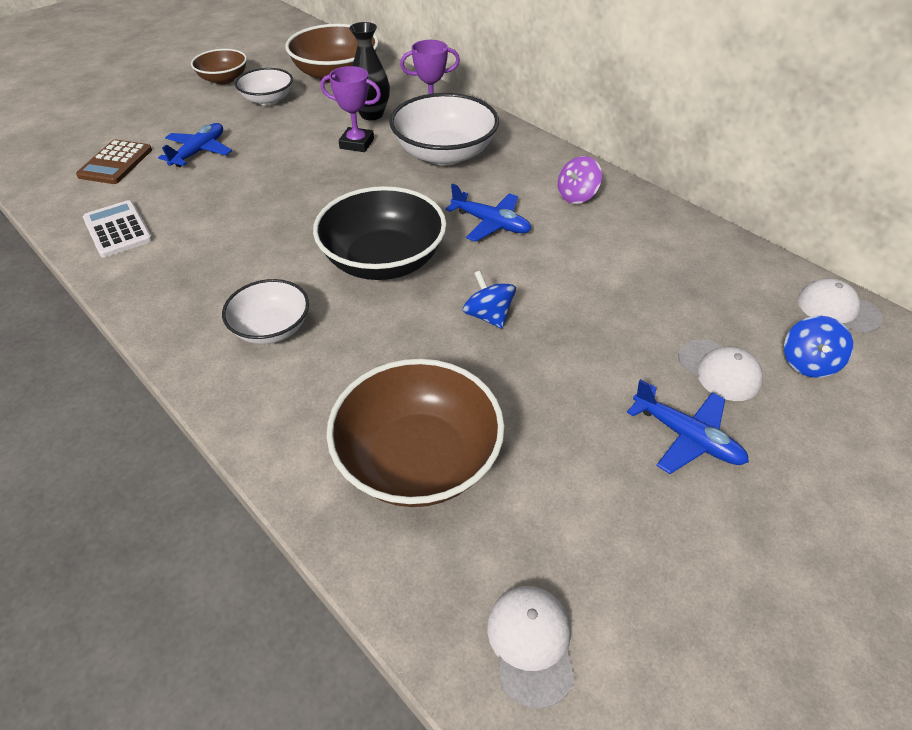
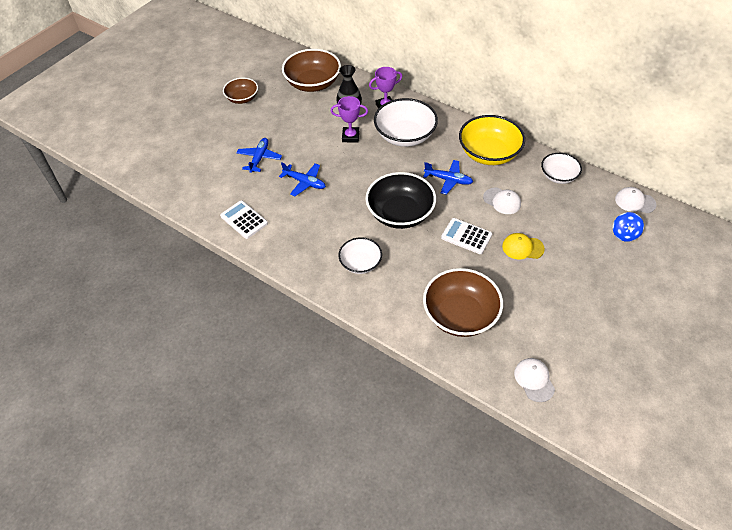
camera: 10 degrees left, 5 degrees up
(116, 163) = (213, 175): brown calculator -> none
(268, 100) = (280, 111): white bowl -> white bowl (558, 176)
(488, 315) = (466, 236): blue spinning top -> white calculator
(576, 196) = (489, 153): purple spinning top -> yellow bowl
(591, 353) = (522, 247): none -> yellow cap
(687, 437) = (576, 282): blue plane -> blue plane (305, 182)
(719, 370) = (584, 245): white cap -> white cap (502, 201)

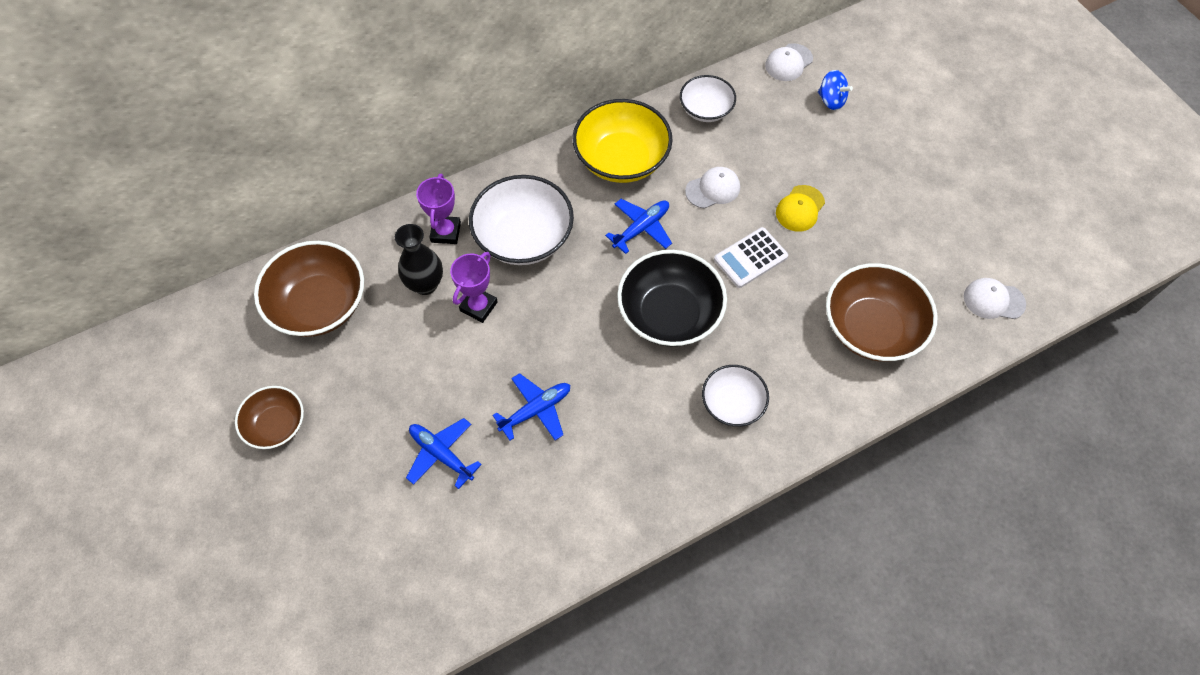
camera: 65 degrees left, 10 degrees up
(244, 220) = (563, 529): white calculator -> none

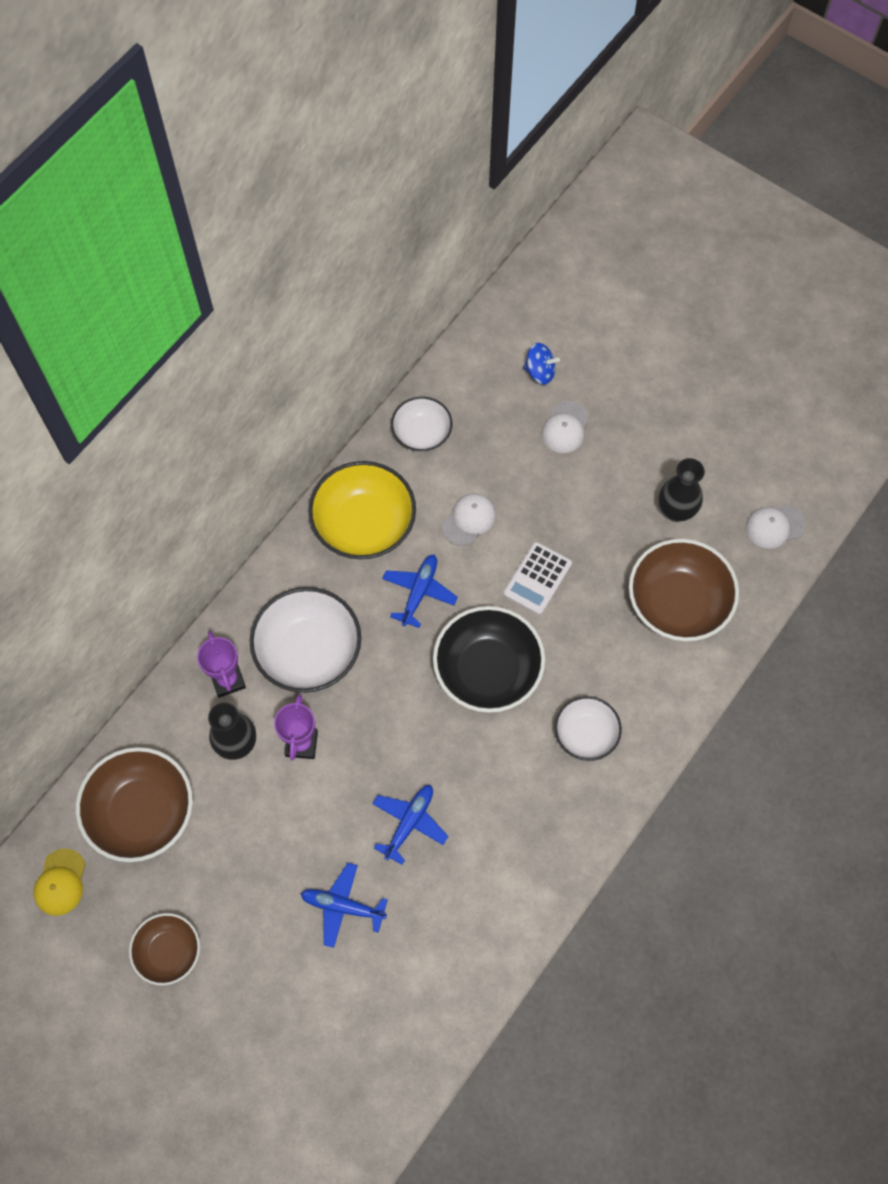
camera: 25 degrees left, 5 degrees up
(788, 62) = (480, 345): white cap -> white cap (565, 427)
(800, 208) = (561, 506): yellow cap -> yellow cap (60, 882)
(904, 252) = (676, 511): none -> black vase

